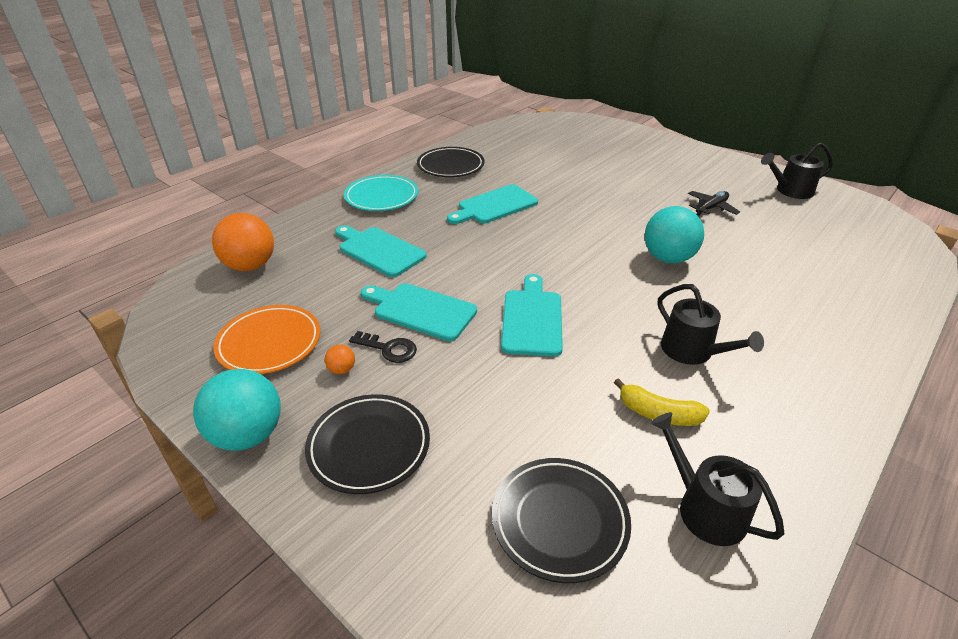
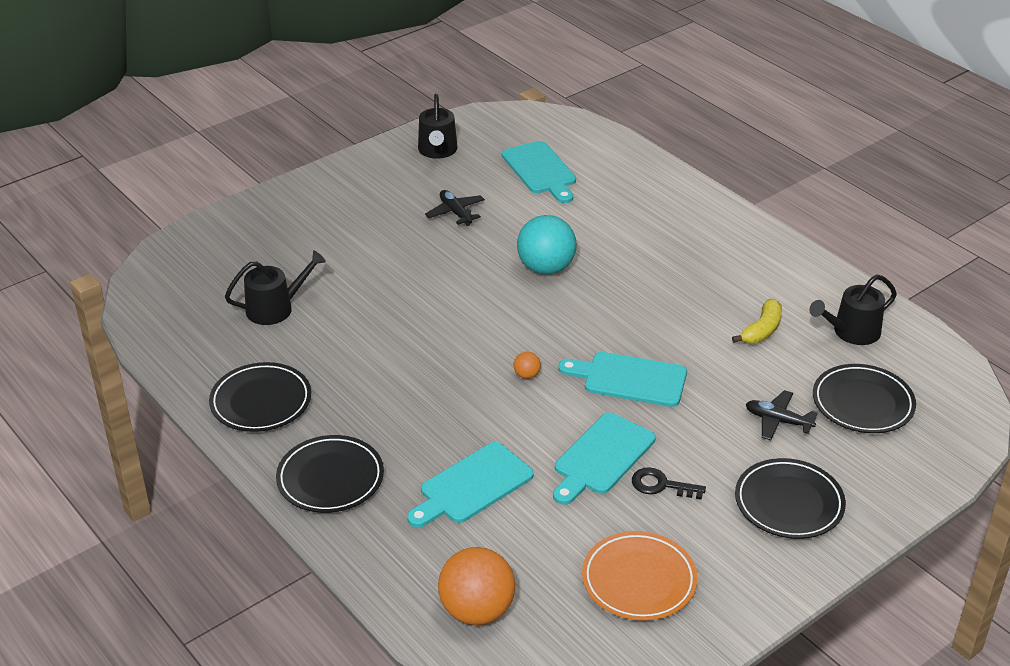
camera: 80 degrees left, 0 degrees up
(248, 435) = (772, 586): turquoise ball -> none
(342, 369) = (688, 520): orange ball -> orange ball (527, 375)
(381, 197) = (330, 478): turquoise plate -> black plate
(388, 349) = (661, 485): black key -> black key turned 105 degrees counterclockwise
(494, 206) = (393, 374): turquoise cutting board -> turquoise cutting board (540, 170)
(501, 433) = (778, 421): none -> black plane
(692, 351) = (690, 292): black watering can -> black watering can (275, 308)

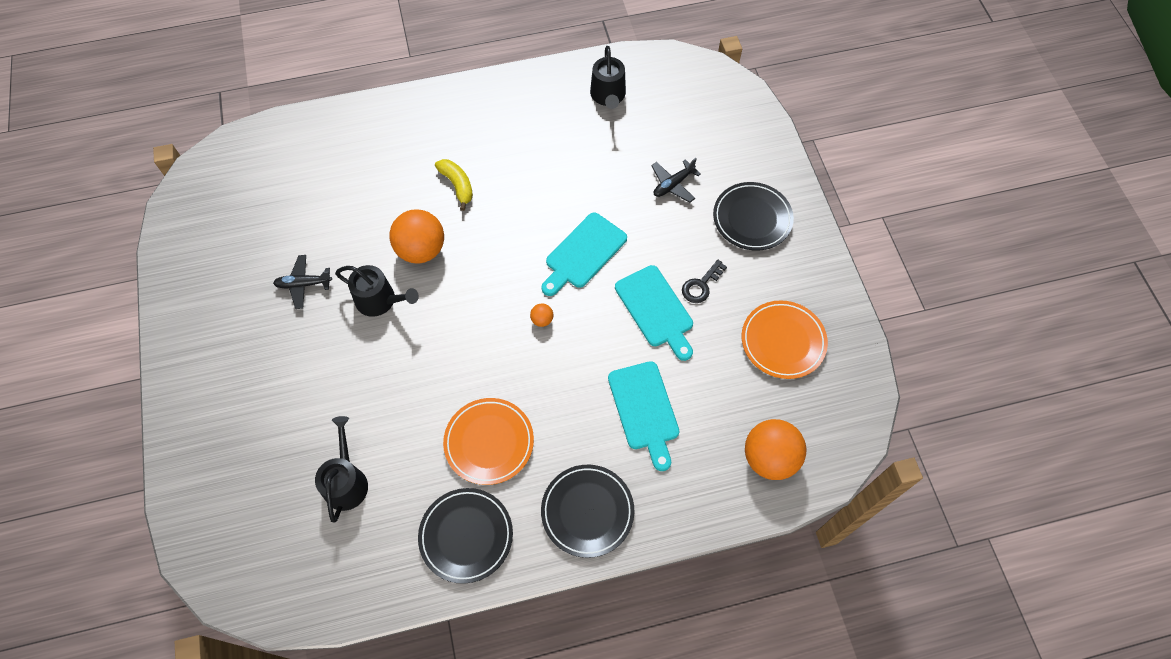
camera: 65 degrees left, 25 degrees up
(366, 384) = (489, 442): none -> orange plate
(437, 151) = (202, 261): black watering can -> black watering can (380, 300)
(540, 170) = (288, 196): turquoise cutting board -> none
(546, 268) = (421, 250): turquoise ball -> orange ball
(762, 330) = (577, 146): yellow banana -> yellow banana (457, 185)
(862, 403) = (680, 128): black plate -> none

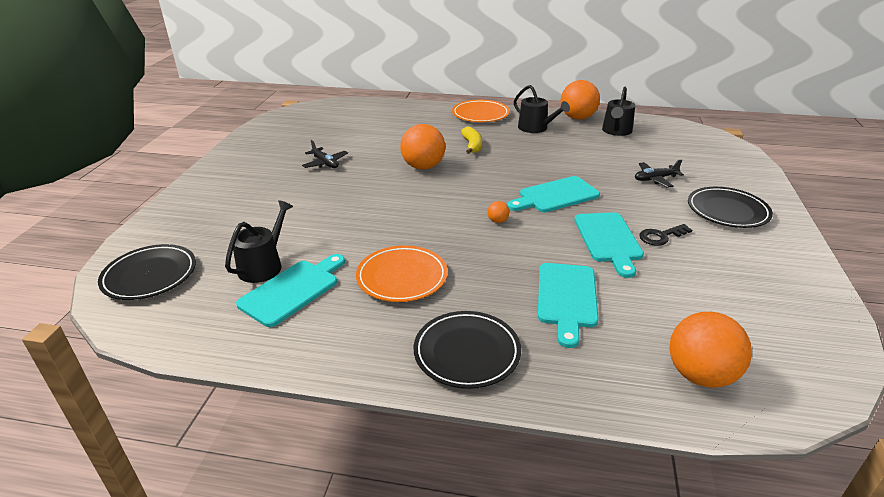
camera: 25 degrees right, 30 degrees down
(304, 284) = (325, 163): black plane -> black plane turned 150 degrees counterclockwise
(380, 300) = (373, 182): black watering can -> black watering can (536, 128)
(397, 502) = (292, 290): none -> turquoise cutting board
(466, 536) = (335, 331): black plate -> black plate (150, 276)
(555, 78) = (577, 118): none -> orange ball
(783, 341) = (741, 292): orange plate -> orange plate (480, 114)

